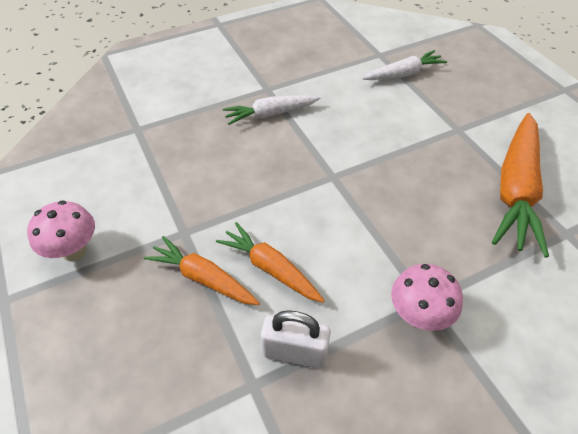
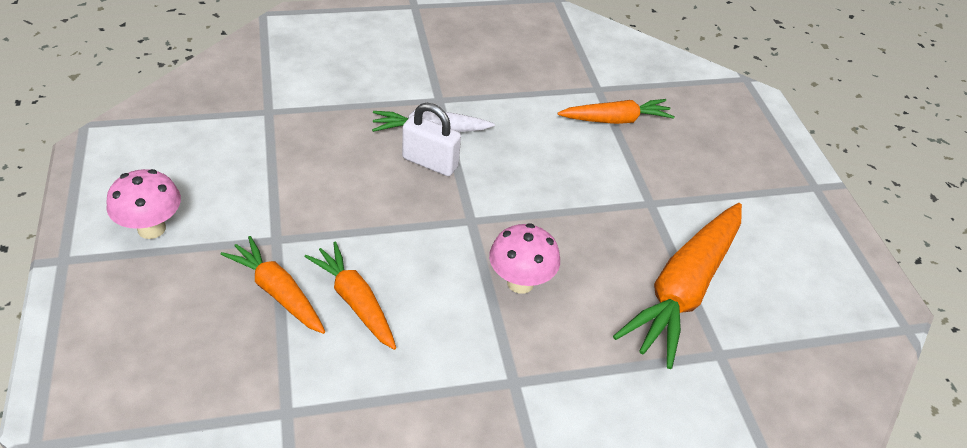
camera: 10 degrees right, 5 degrees down
(295, 353) = (344, 393): white padlock -> white padlock (430, 162)
(403, 74) = (616, 120): white carrot -> orange carrot
(418, 316) = (497, 394): pink mushroom -> pink mushroom (520, 282)

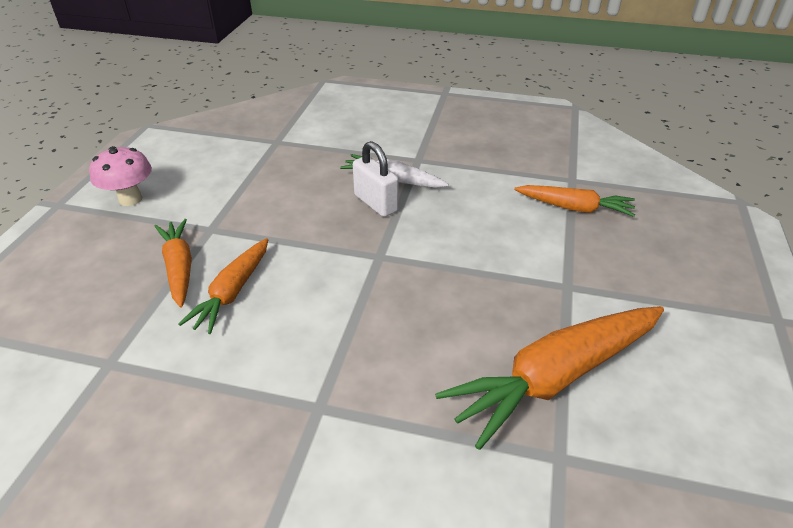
camera: 30 degrees right, 5 degrees down
(355, 301) = (232, 292): orange carrot -> orange carrot turned 150 degrees counterclockwise
(520, 282) = (387, 320): pink mushroom -> none

